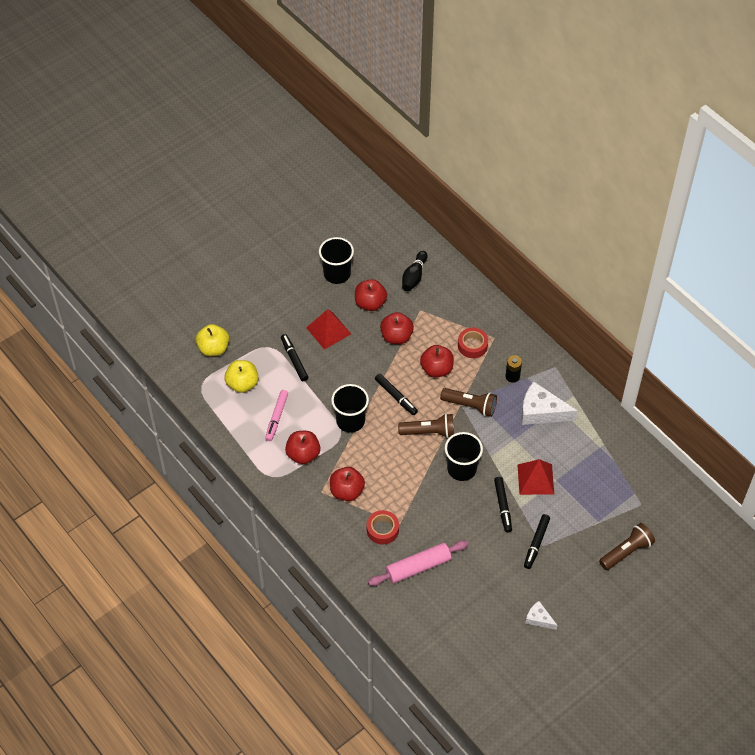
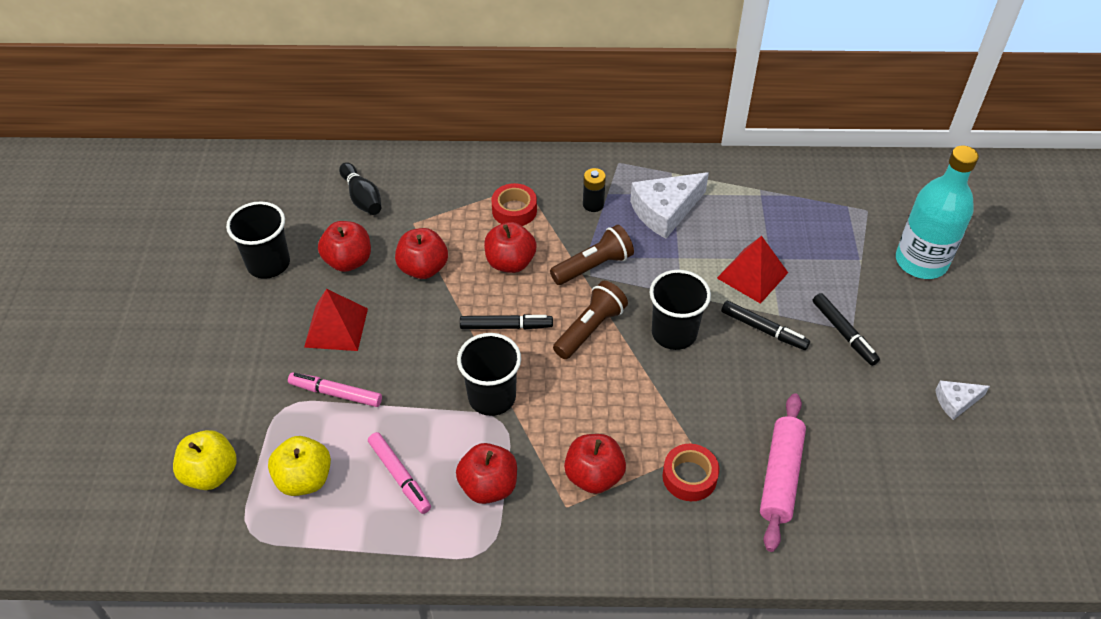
camera: 50 degrees left, 5 degrees down
(294, 360) = (336, 393): black marker -> pink marker
(626, 551) = (921, 261): brown flashlight -> turquoise bottle

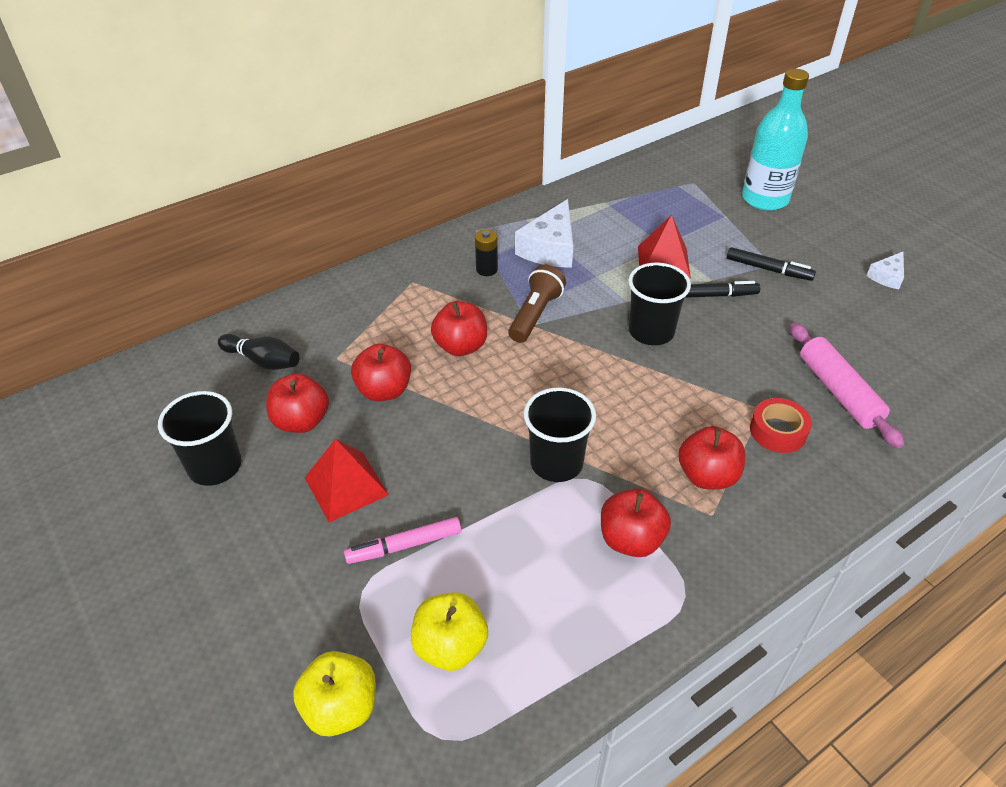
camera: 35 degrees left, 5 degrees down
(400, 476) = (542, 582): pink marker -> none
(506, 326) = (509, 398): black marker -> none
(514, 210) = (422, 304): red tape -> none
(590, 329) = (582, 363): brown flashlight -> none

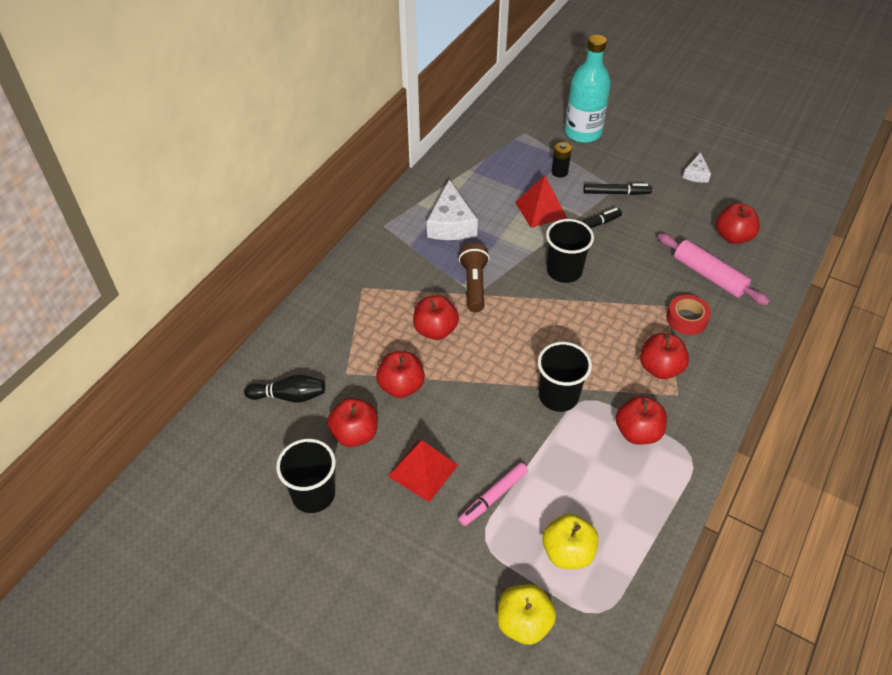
camera: 25 degrees left, 5 degrees up
(486, 269) = (414, 258): black battery -> black battery (559, 172)
(898, 358) = (733, 236): none -> red apple

